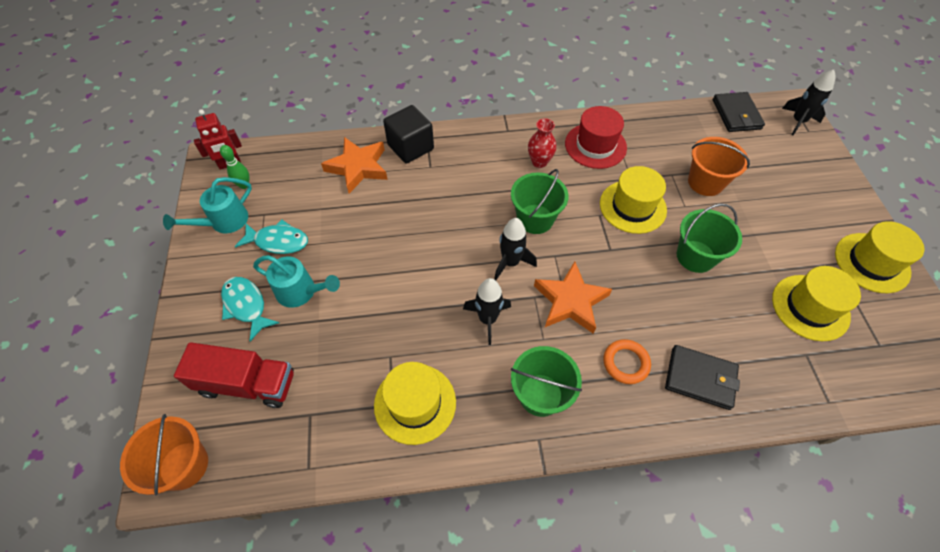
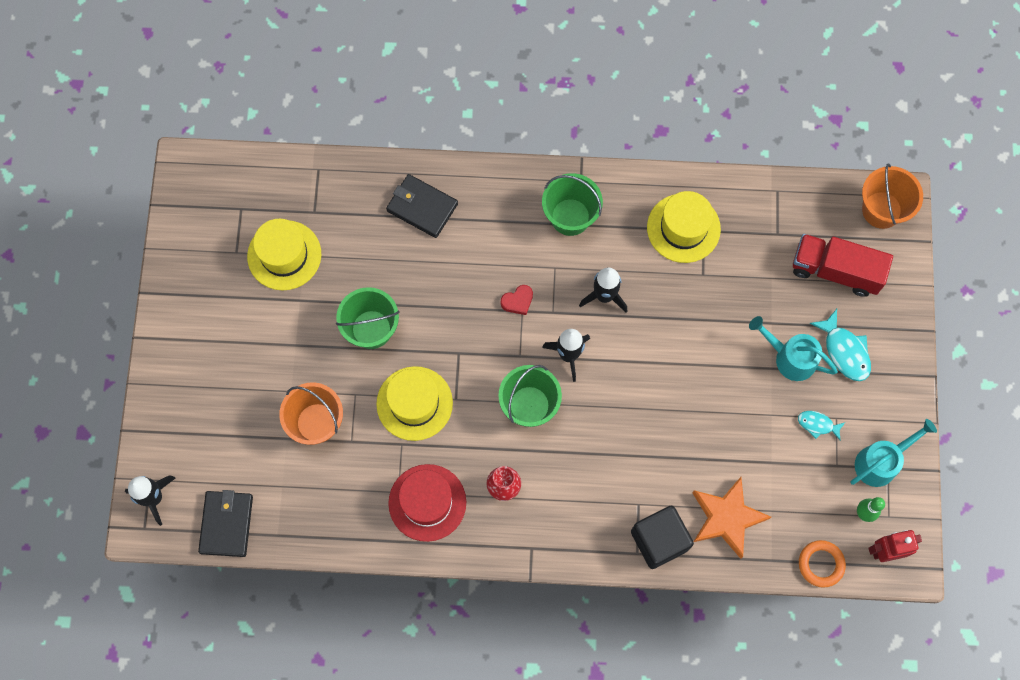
camera: 170 degrees left, 15 degrees up
(278, 241) = (817, 424): turquoise fish -> turquoise fish, size x0.60
(570, 301) = (518, 301): orange star -> red heart
(625, 363) = (484, 232): orange ring -> orange ring (821, 564)
(872, 262) = (192, 291): yellow hat -> none

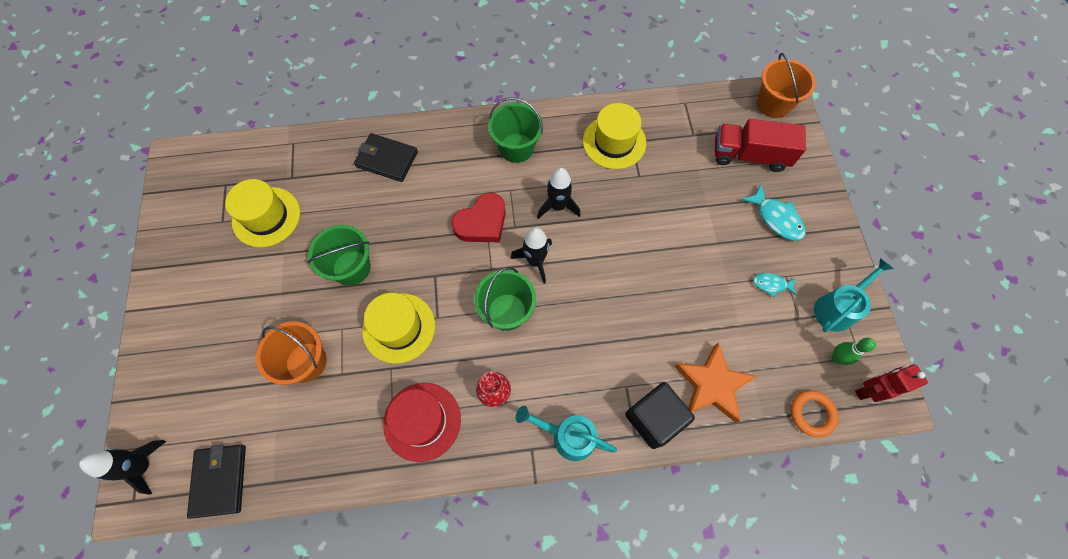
camera: 10 degrees left, 5 degrees down
(518, 301) = (482, 222): red heart -> red heart, size x1.88
(789, 357) = (730, 231): turquoise watering can -> turquoise watering can (567, 436)

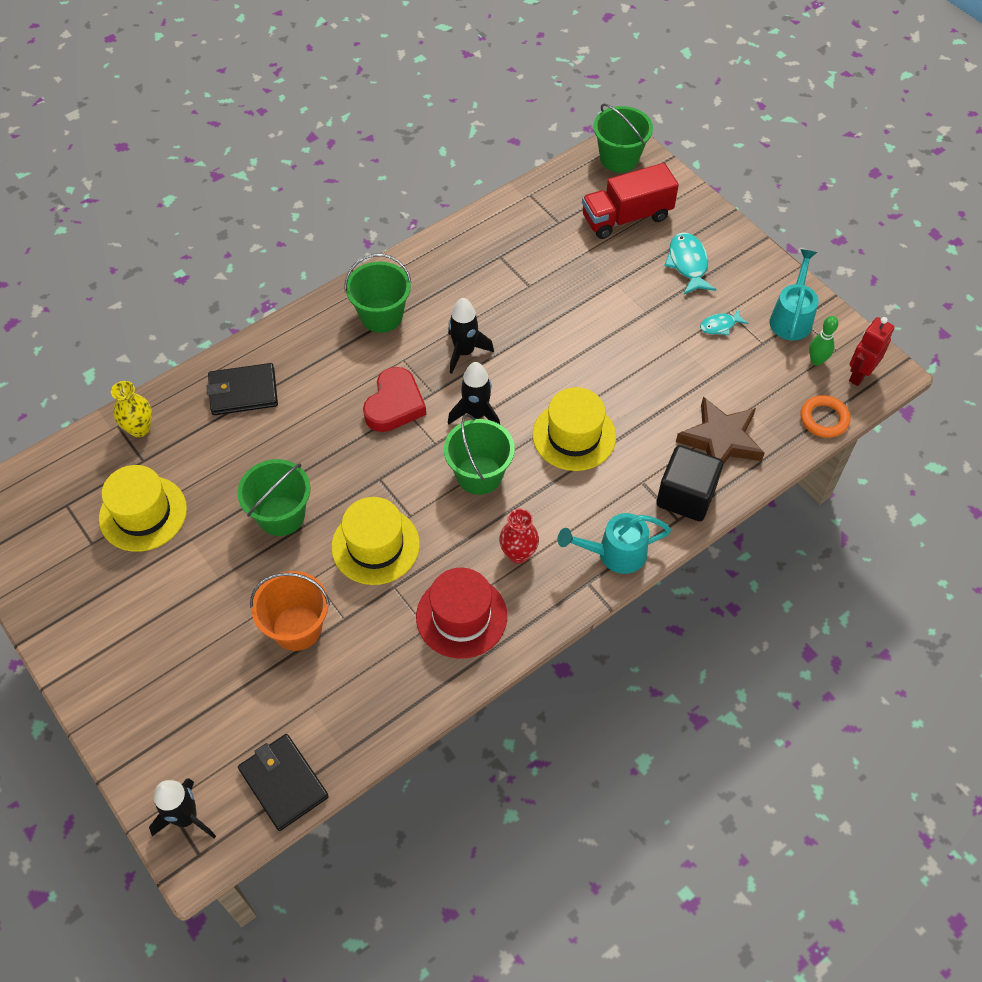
camera: 30 degrees left, 10 degrees down
(304, 153) = (140, 429): none -> yellow vase
(614, 142) = (482, 264): yellow hat -> yellow hat (574, 435)
(712, 385) = (721, 440): orange star -> brown star
(773, 104) = (619, 158): orange bucket -> green bucket
(776, 218) = (688, 264): turquoise fish -> turquoise fish turned 120 degrees counterclockwise

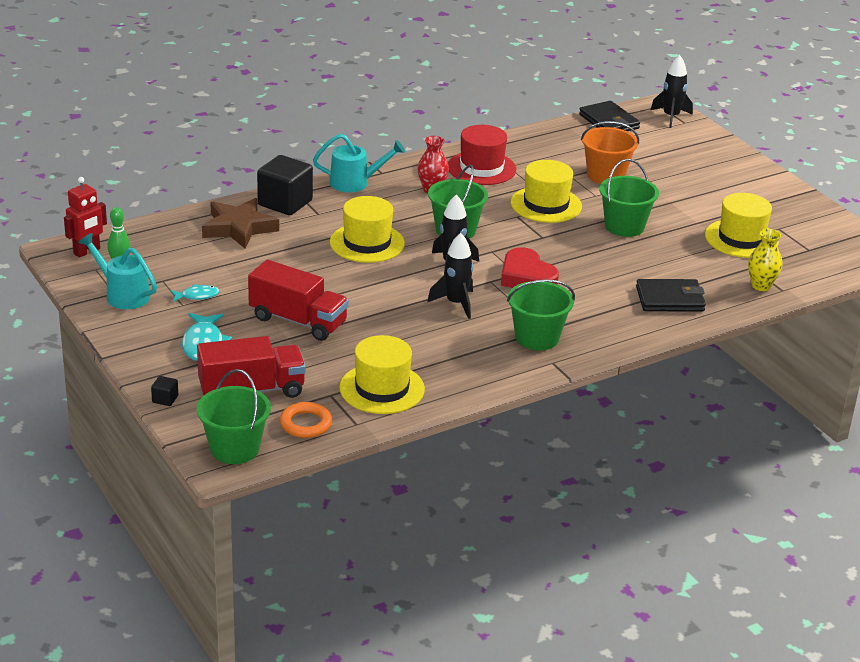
camera: 175 degrees left, 25 degrees down
(394, 404) = (526, 277): red heart -> red heart turned 60 degrees counterclockwise
(516, 234) = (382, 388): none -> yellow hat
(612, 305) = (298, 321): none -> red truck
(694, 198) = (165, 399): none -> black cube
(791, 317) = (122, 294): turquoise watering can -> turquoise watering can turned 105 degrees clockwise
(824, 419) = (140, 230): orange ring -> orange ring (305, 424)

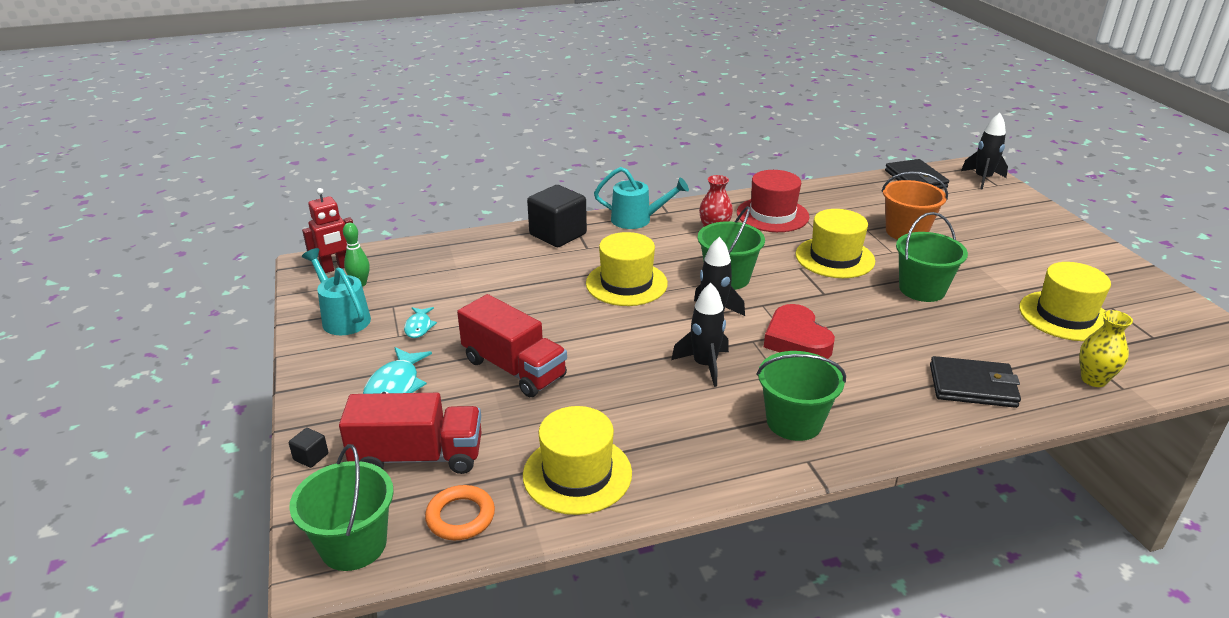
camera: 15 degrees right, 0 degrees up
(197, 296) = (419, 327): turquoise fish -> turquoise fish turned 90 degrees clockwise
(238, 228) = (499, 256): brown star -> none

